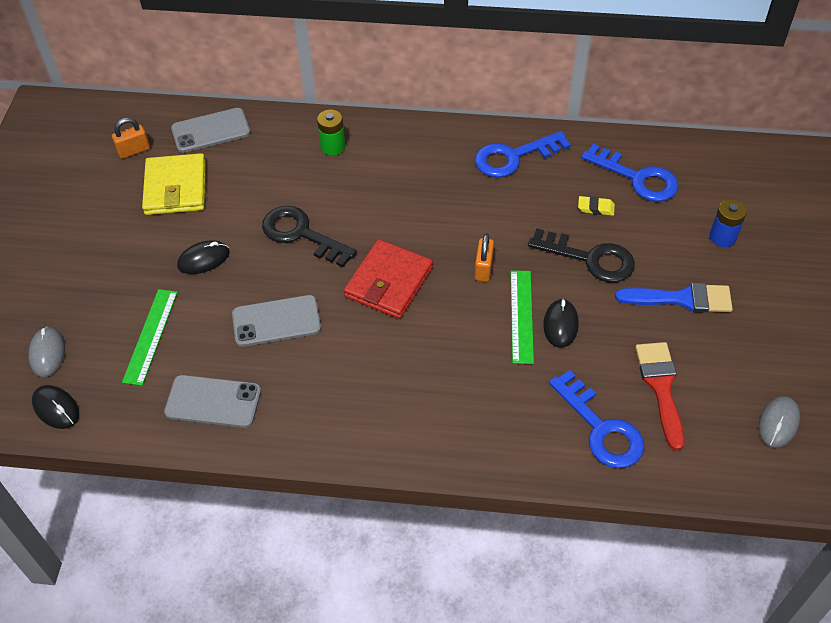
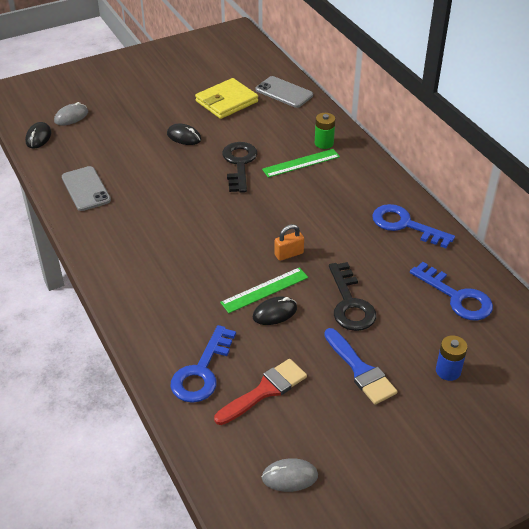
camera: 55 degrees right, 10 degrees down
(134, 150) = (239, 74): orange padlock -> none
(150, 336) = (112, 145): green ruler -> green ruler (301, 163)
(276, 321) = (163, 185): grey phone -> none
(389, 282) = (236, 217): red wallet -> none
(596, 208) = (402, 286): yellow eraser -> none
(637, 178) = (456, 297): blue key -> blue key turned 45 degrees counterclockwise

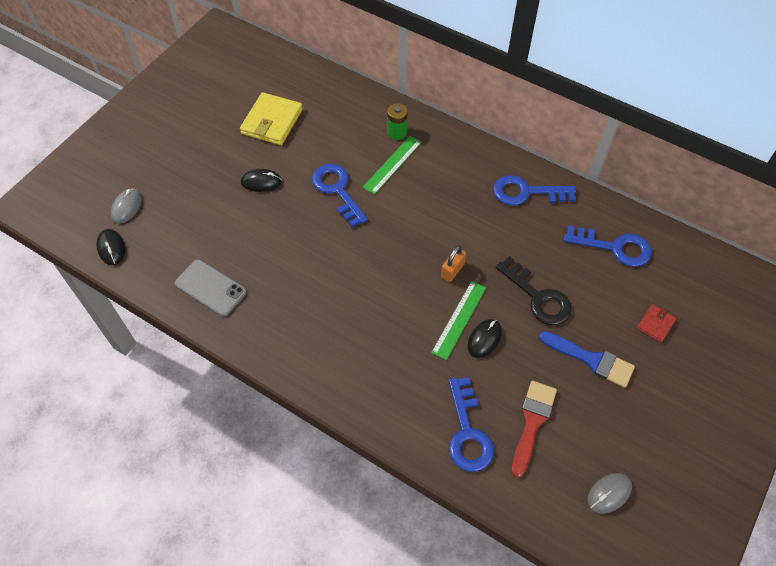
camera: 30 degrees left, 15 degrees up
(239, 164) = (337, 190): black key -> blue key
(284, 92) = (319, 88): grey phone -> none
(448, 371) = (655, 324): blue battery -> red wallet

